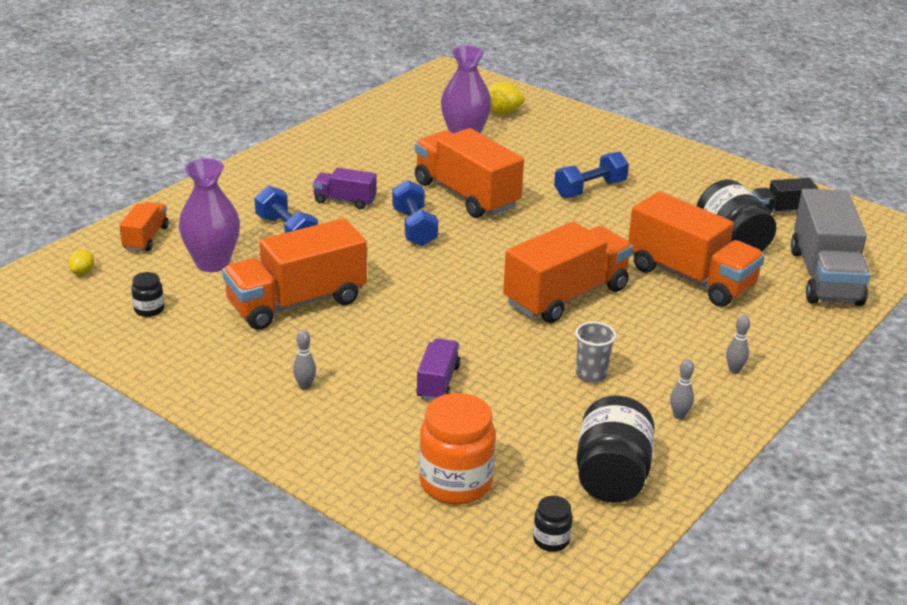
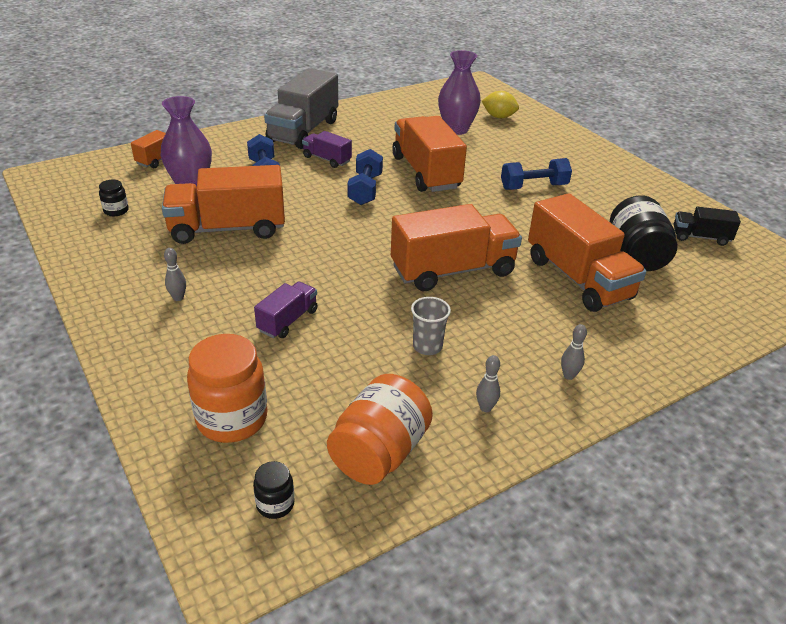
camera: 20 degrees right, 5 degrees up
(82, 272) = (95, 174): yellow lemon -> none
(611, 476) = (379, 453): black jar -> orange jar
(825, 276) = (713, 305): grey truck -> grey truck (303, 131)

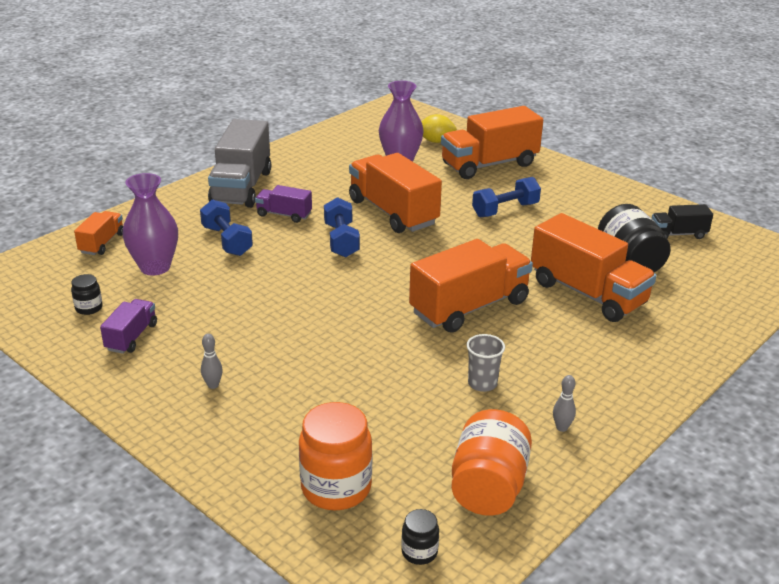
camera: 15 degrees left, 5 degrees down
(228, 229) = (222, 306): orange truck -> orange truck (489, 164)
(288, 320) = (337, 386): purple truck -> purple truck (131, 337)
(568, 376) = (620, 384): grey bowling pin -> none

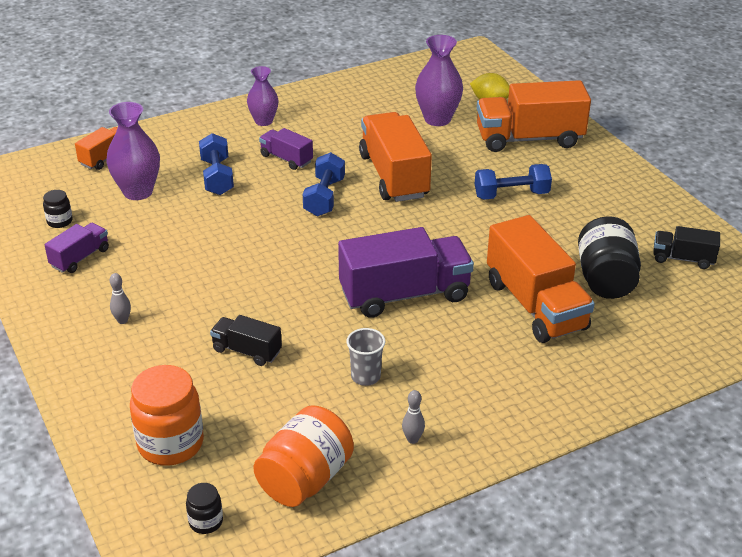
camera: 20 degrees right, 5 degrees up
(241, 187) = (264, 121): grey truck -> purple vase
(356, 386) = (247, 351): none -> black truck
(469, 307) = (404, 294): orange truck -> purple truck

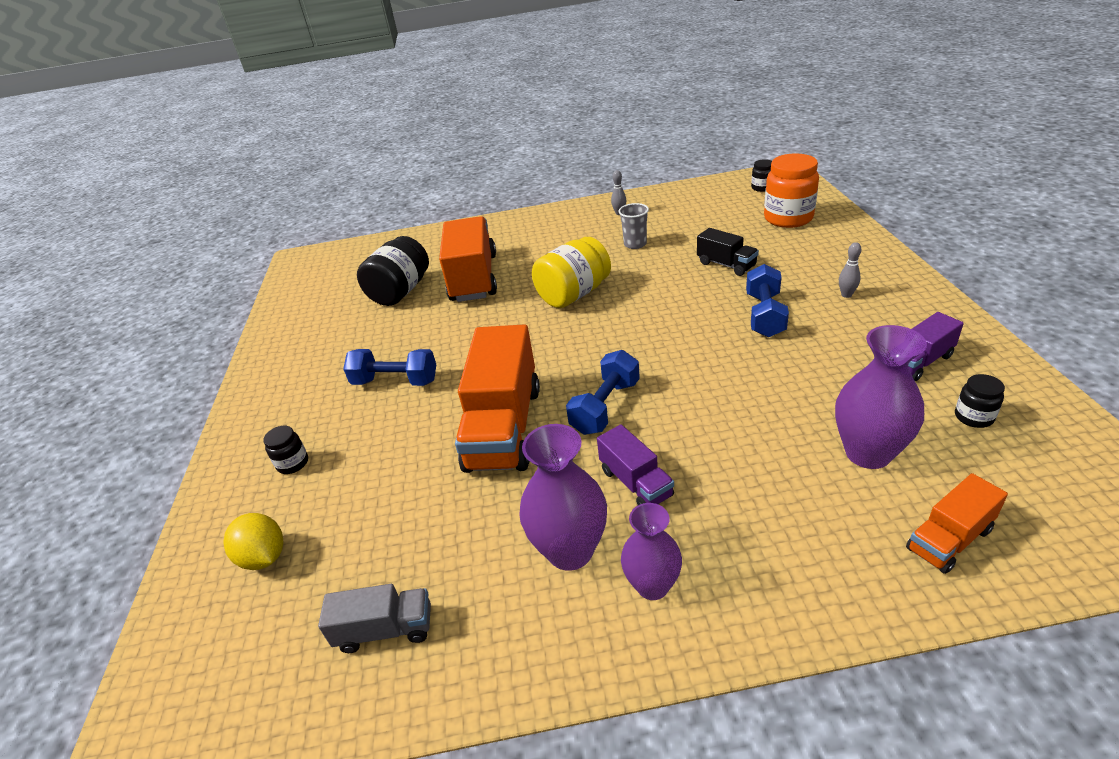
camera: 155 degrees left, 0 degrees up
(217, 177) = (746, 463): blue dumbbell -> blue dumbbell (764, 315)
(305, 479) = (696, 201): orange jar -> none
(393, 91) = (385, 630): none -> grey truck
(404, 294) = (574, 294): purple truck -> yellow jar
(437, 119) = (372, 529): purple vase -> purple vase (570, 551)
(529, 139) = (293, 463): orange truck -> black jar
(683, 259) = (322, 301): black truck -> none

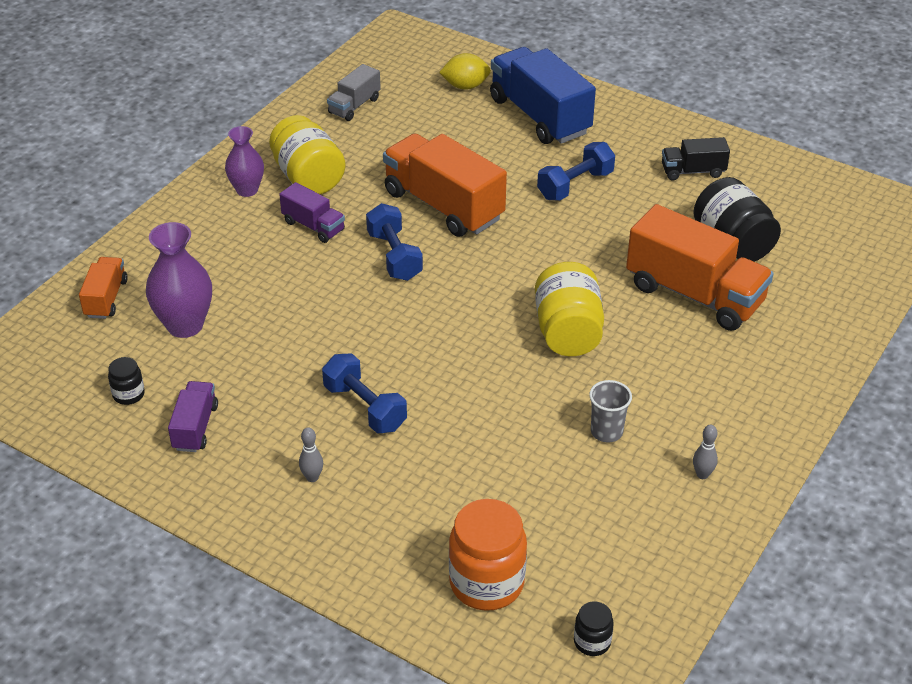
camera: 125 degrees right, 5 degrees up
(293, 463) = (539, 116): black jar -> blue truck
(570, 551) = (308, 178): purple vase -> yellow jar
(636, 483) = (313, 226): purple truck -> purple truck turned 150 degrees counterclockwise
(726, 265) = (471, 455): black truck -> black truck (693, 171)

